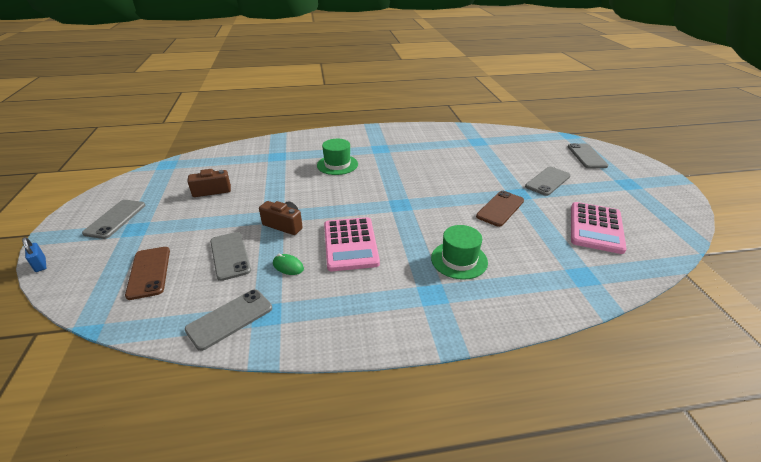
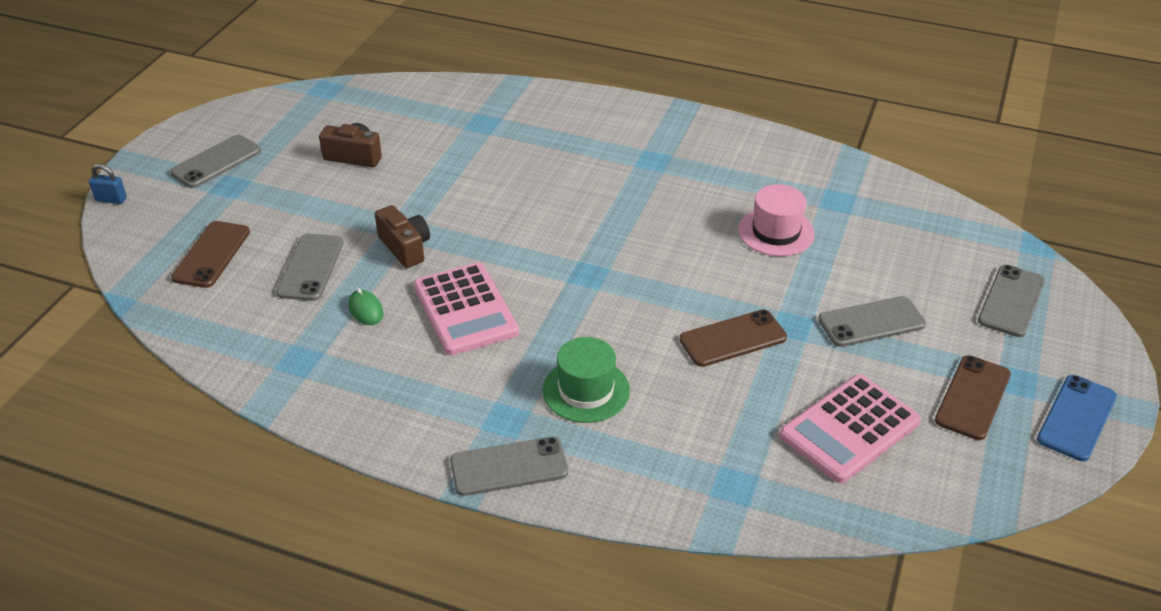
camera: 30 degrees right, 5 degrees up
(40, 265) = (111, 199): blue padlock -> blue padlock turned 75 degrees counterclockwise
(230, 318) = (258, 349): grey phone -> grey phone (509, 466)
(337, 164) = (559, 170): green hat -> none
(350, 244) = (465, 310): pink calculator -> pink calculator turned 45 degrees counterclockwise
(466, 160) = (776, 232): none -> pink hat
(622, 196) = (972, 397): none -> brown phone
(666, 189) = (1076, 418): none -> blue phone

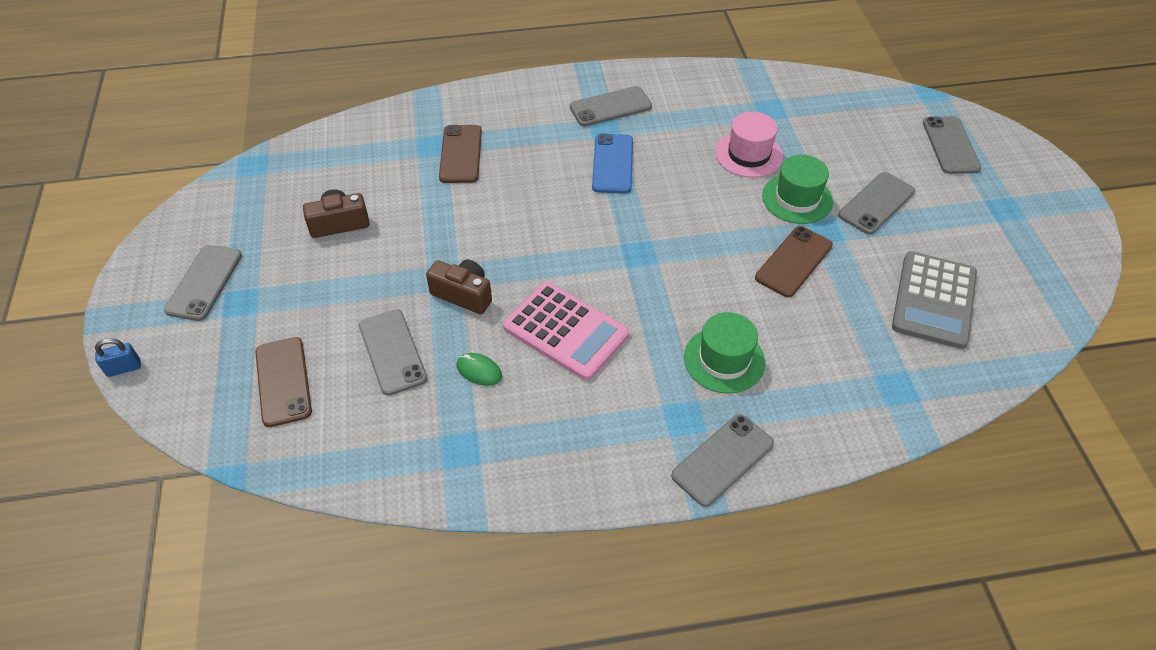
camera: 30 degrees left, 10 degrees up
(675, 146) = (610, 107): none -> grey phone
(789, 287) = (797, 198): none -> green hat
(849, 429) = (934, 300): pink calculator -> grey calculator
(972, 397) = (989, 235): brown phone -> brown phone (460, 154)
(1076, 418) = (1062, 221): blue phone -> blue phone (612, 164)

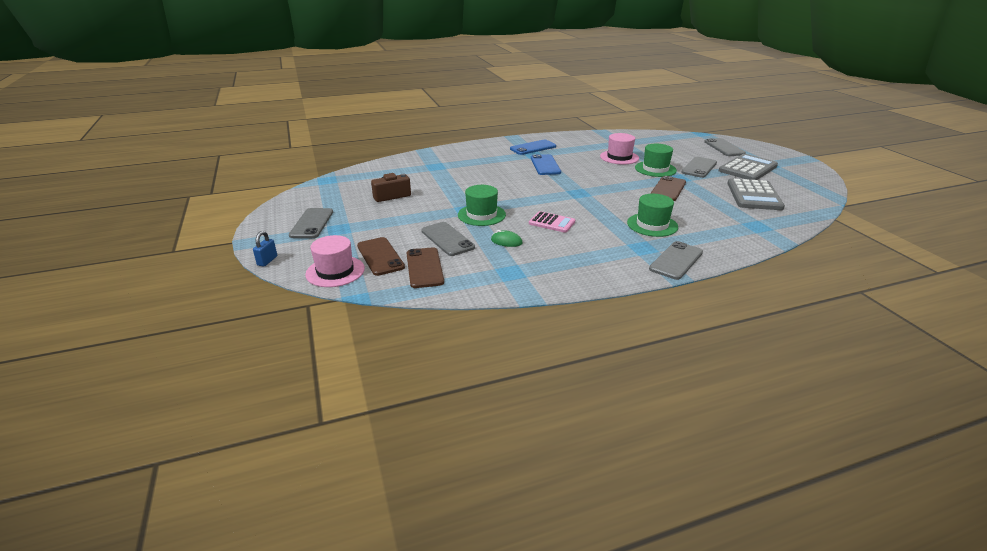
camera: 10 degrees left, 20 degrees down
(124, 368) = (267, 261): blue padlock -> blue padlock turned 45 degrees counterclockwise
(212, 408) = (335, 271): none -> pink hat
(460, 154) = (454, 168): brown phone -> brown phone (424, 268)
(463, 294) = (481, 215): brown camera -> green hat
(566, 331) = (552, 223): pink calculator -> pink calculator, size x0.60
(610, 107) = (533, 148): grey phone -> blue phone
(962, 217) = (748, 168): none -> grey calculator

